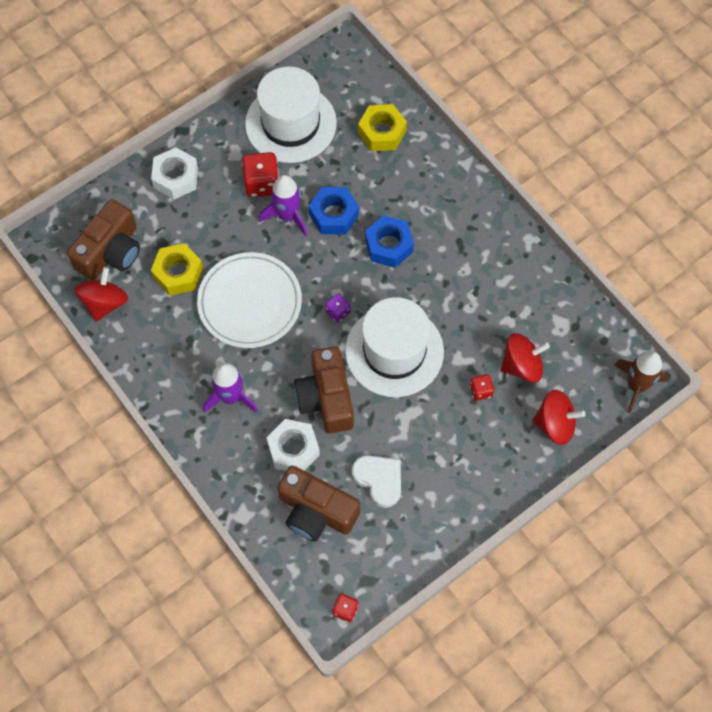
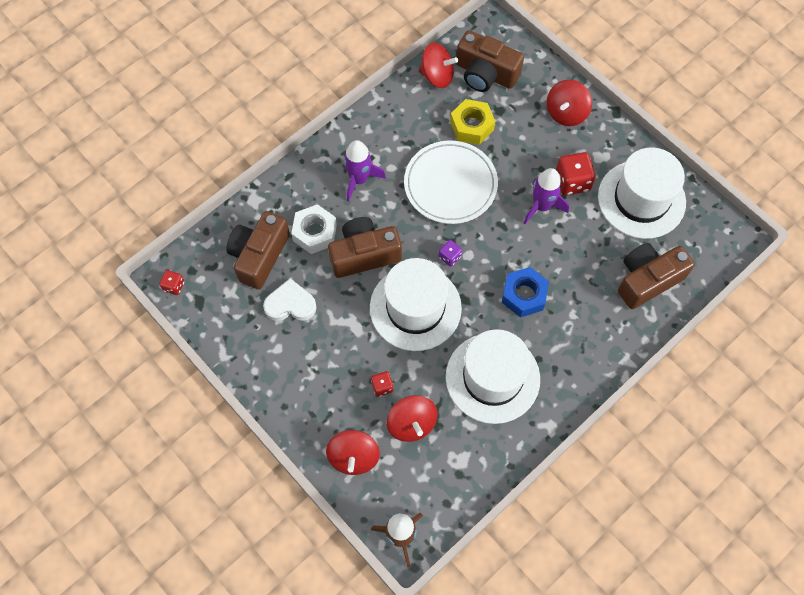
camera: 85 degrees right, 0 degrees up
(176, 178) = (566, 113): white nut -> red spinning top
(334, 215) = (549, 245): blue nut -> none
(379, 480) = (290, 304): white heart -> white heart turned 135 degrees counterclockwise
(382, 132) = (647, 280): yellow nut -> brown camera
(477, 285) = (492, 378): none -> white hat

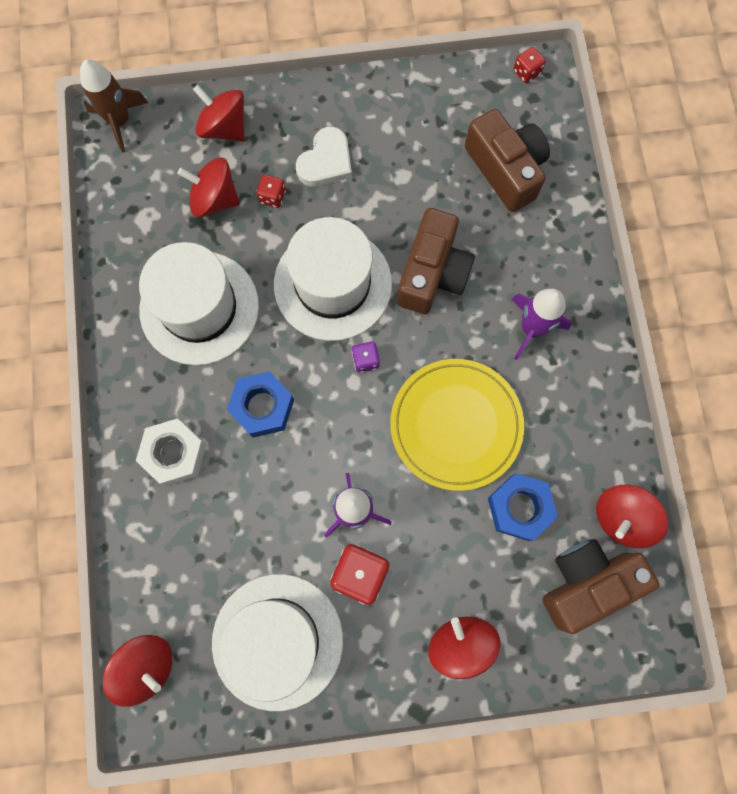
camera: 125 degrees right, 10 degrees up
(290, 304) = (427, 166): white heart -> white heart (326, 161)
(315, 233) = (495, 240): white nut -> white nut (174, 454)
(450, 184) = (456, 425): white plate -> yellow plate
(472, 126) = (519, 508): yellow nut -> blue nut
(647, 280) = (176, 561): brown camera -> none
(711, 255) = (146, 666): none -> red spinning top

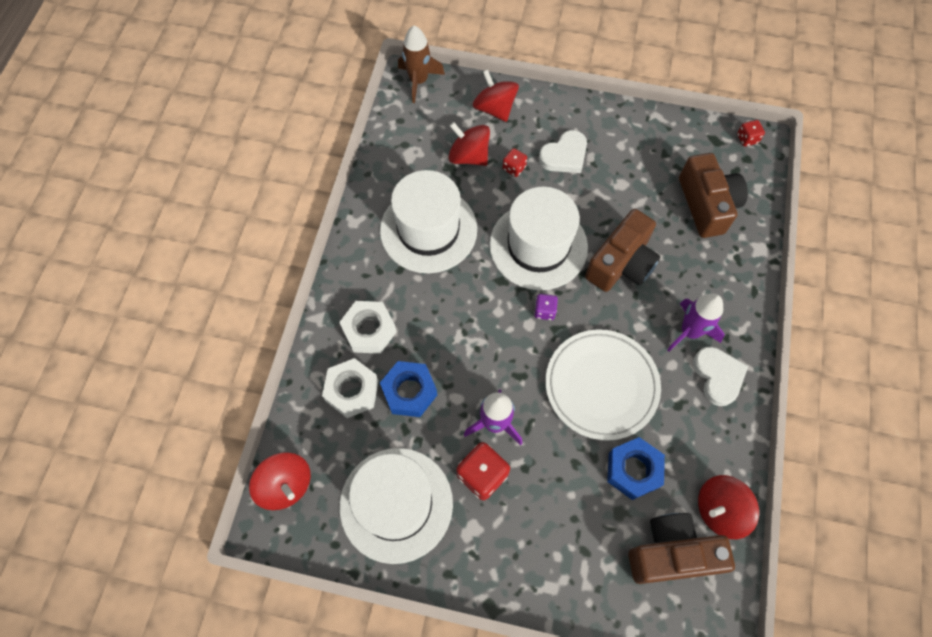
camera: 20 degrees right, 10 degrees down
(181, 531) = (352, 391): none -> white nut
(262, 407) = (450, 319): blue nut -> blue nut (409, 392)
(456, 425) = (601, 385): yellow plate -> white plate
(460, 643) = (546, 563): red spinning top -> none
(577, 369) = (718, 376): none -> white heart

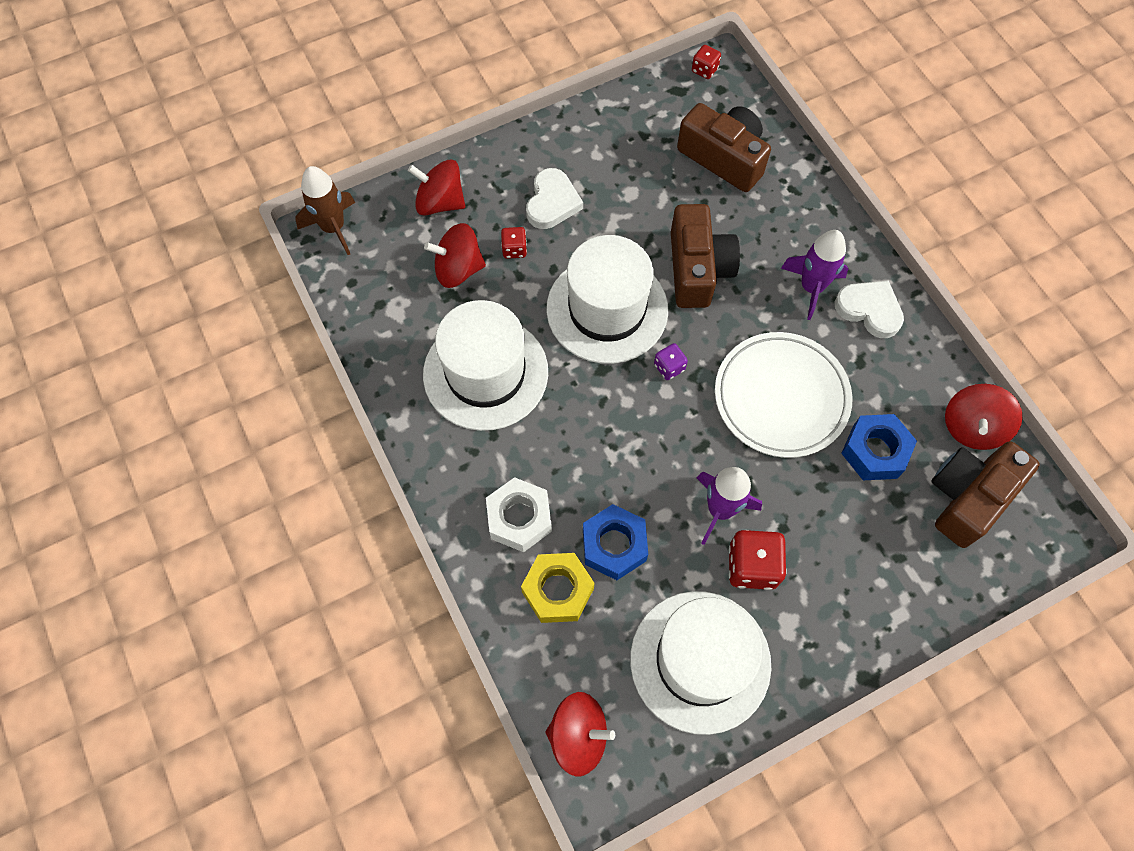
camera: 40 degrees left, 0 degrees up
(352, 391) = (558, 590): white nut -> yellow nut

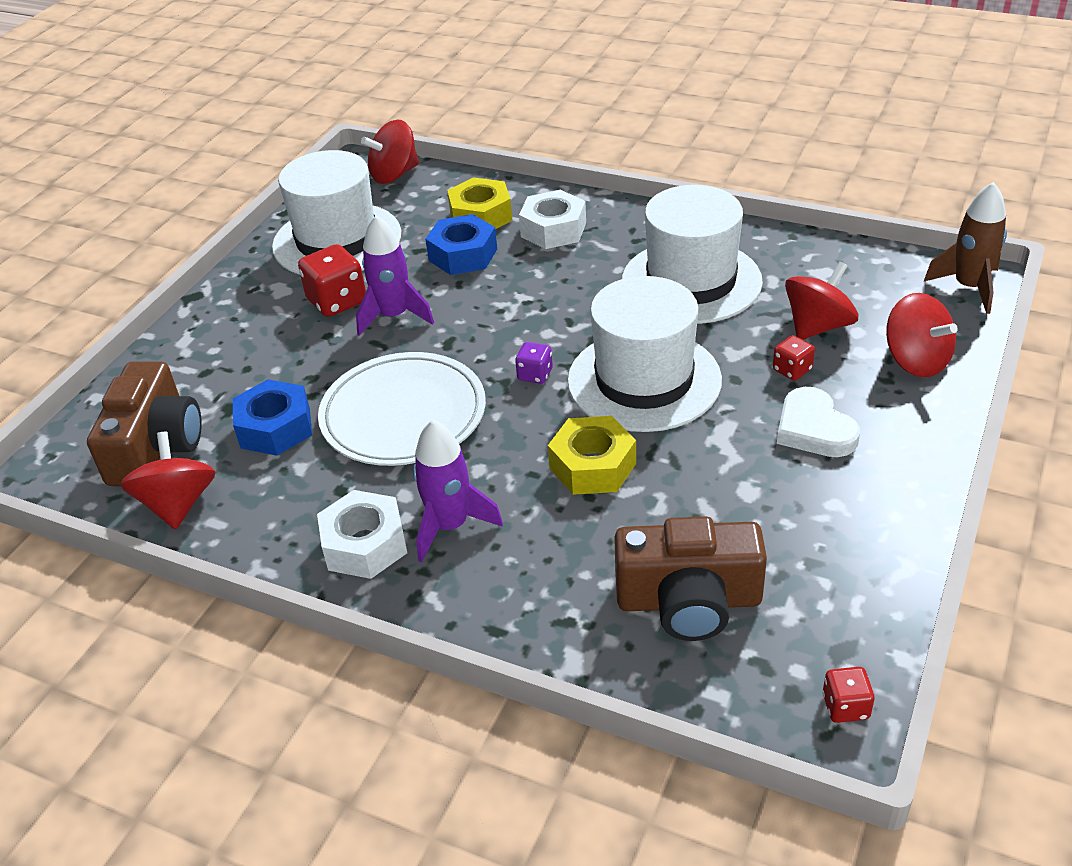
camera: 145 degrees right, 25 degrees down
(440, 202) = (915, 361): red spinning top -> red spinning top turned 75 degrees clockwise
(697, 269) = (593, 466): brown camera -> yellow nut
(869, 310) = (364, 545): white heart -> white nut

